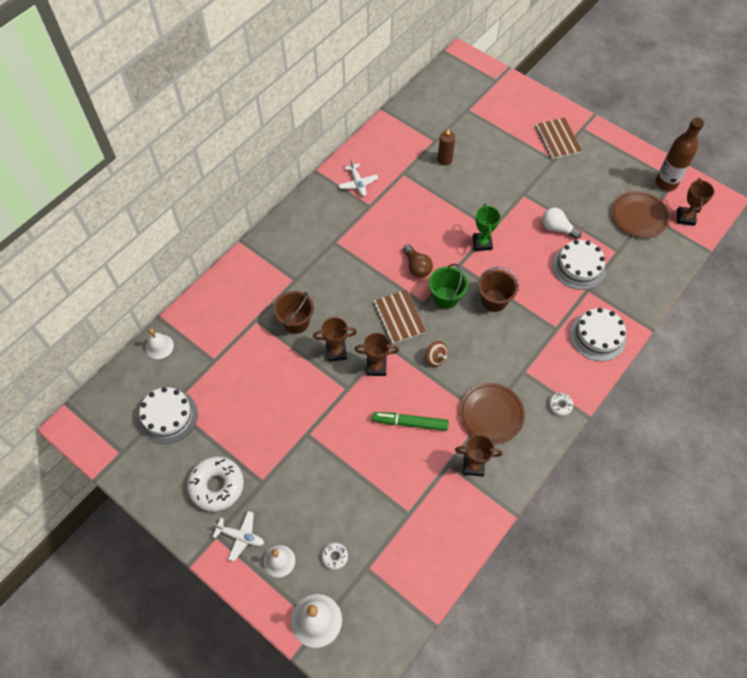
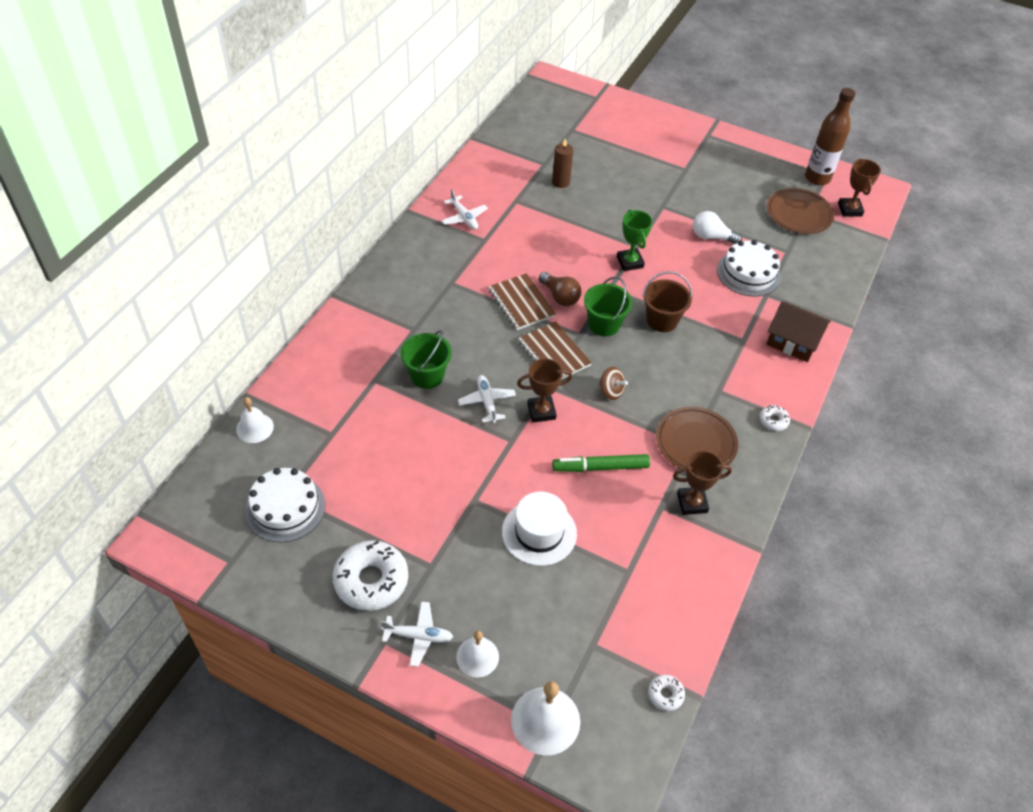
camera: 15 degrees left, 10 degrees down
(296, 322) = (427, 375): brown bucket -> green bucket
(334, 557) = (548, 638): white donut -> white donut (665, 695)
(336, 352) = (487, 402): brown trophy -> white plane
(349, 469) = (539, 532): none -> white hat
(557, 139) = (684, 148): brown notebook -> brown notebook (521, 303)
(597, 336) = (793, 341): white cake -> brown house

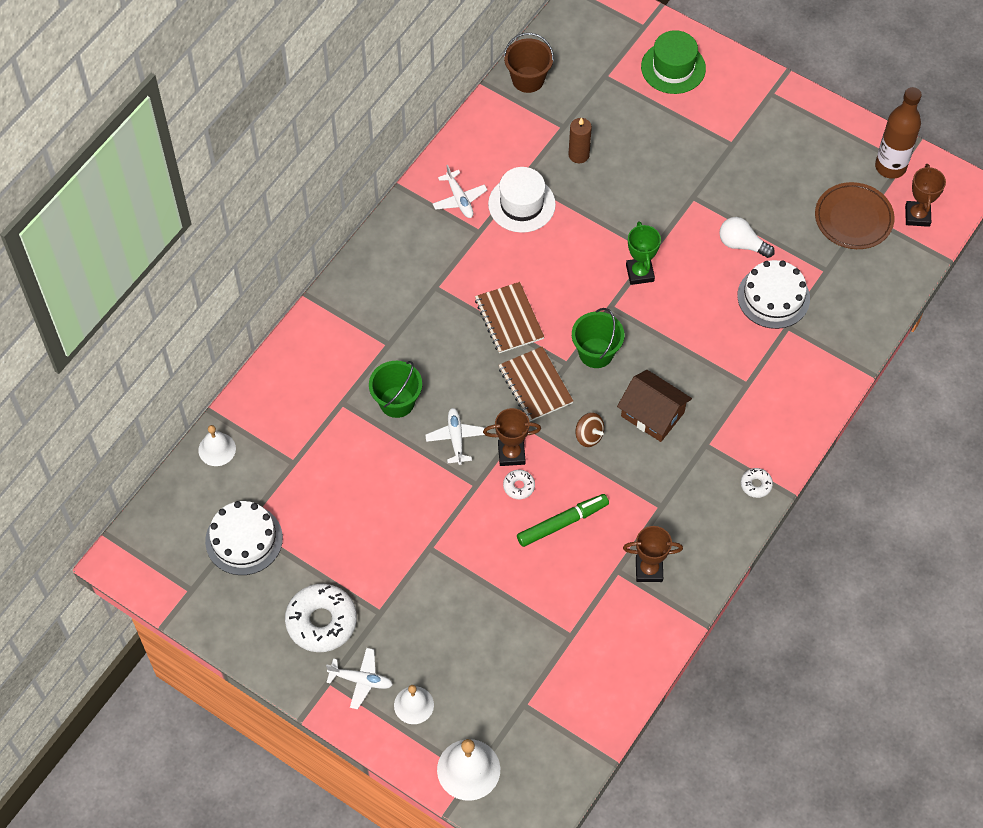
camera: 10 degrees right, 10 degrees up
(539, 532) = (489, 587): white hat -> white hat (521, 204)
(560, 297) = (553, 313): brown light bulb -> none
(600, 467) = (562, 523): green marker -> green marker turned 150 degrees clockwise
(626, 122) = (673, 68): none -> green hat
(662, 320) = (661, 352): brown bucket -> brown bucket (528, 79)
(665, 695) = (583, 757): white donut -> white donut (519, 486)
(696, 443) = (667, 503): brown plate -> none
(793, 341) = (802, 390): brown house -> brown house (652, 414)

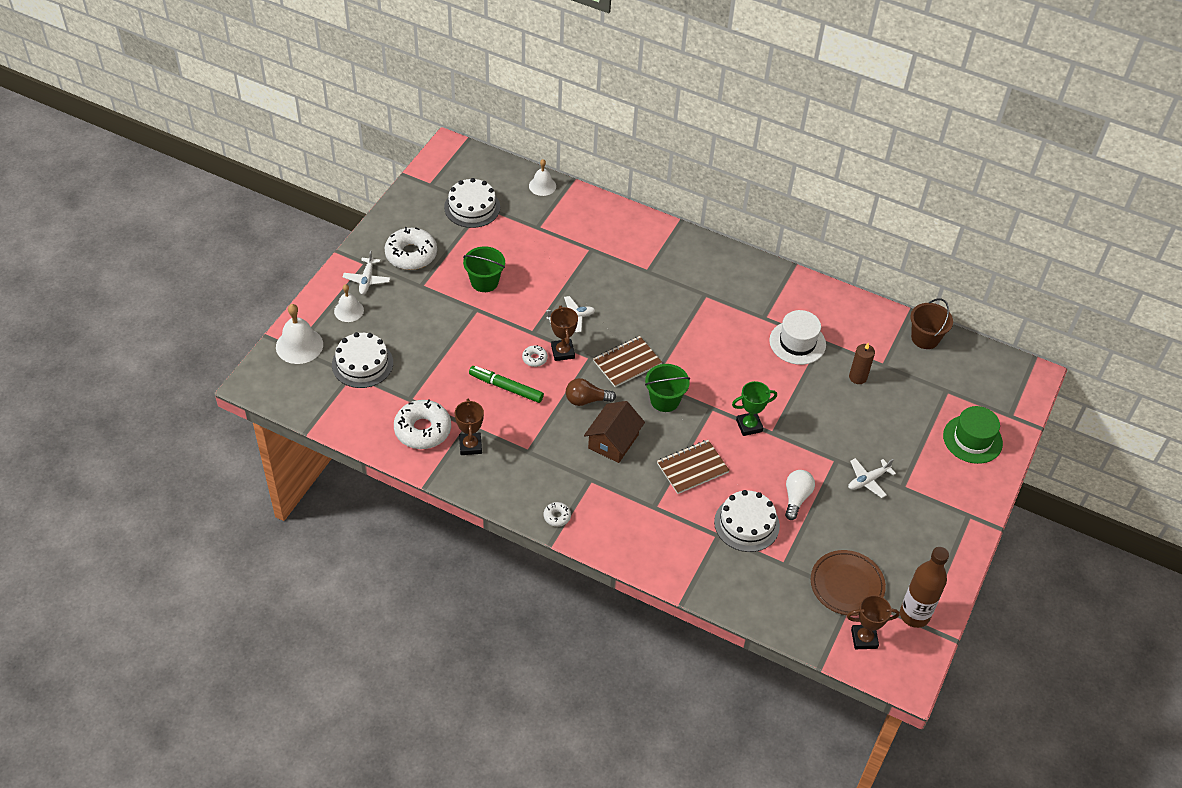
camera: 80 degrees right, 10 degrees down
(397, 402) = (597, 280): green bucket -> green bucket (484, 282)
(459, 199) = (791, 303): white plane -> white plane (868, 480)
(508, 690) = (362, 363): none -> white cake
(509, 319) = (685, 342): brown notebook -> brown notebook (692, 468)
(562, 523) = (506, 388): green marker -> green marker turned 150 degrees clockwise
(589, 436) = (586, 400): brown spinning top -> brown light bulb
(620, 622) = (422, 430): none -> white donut

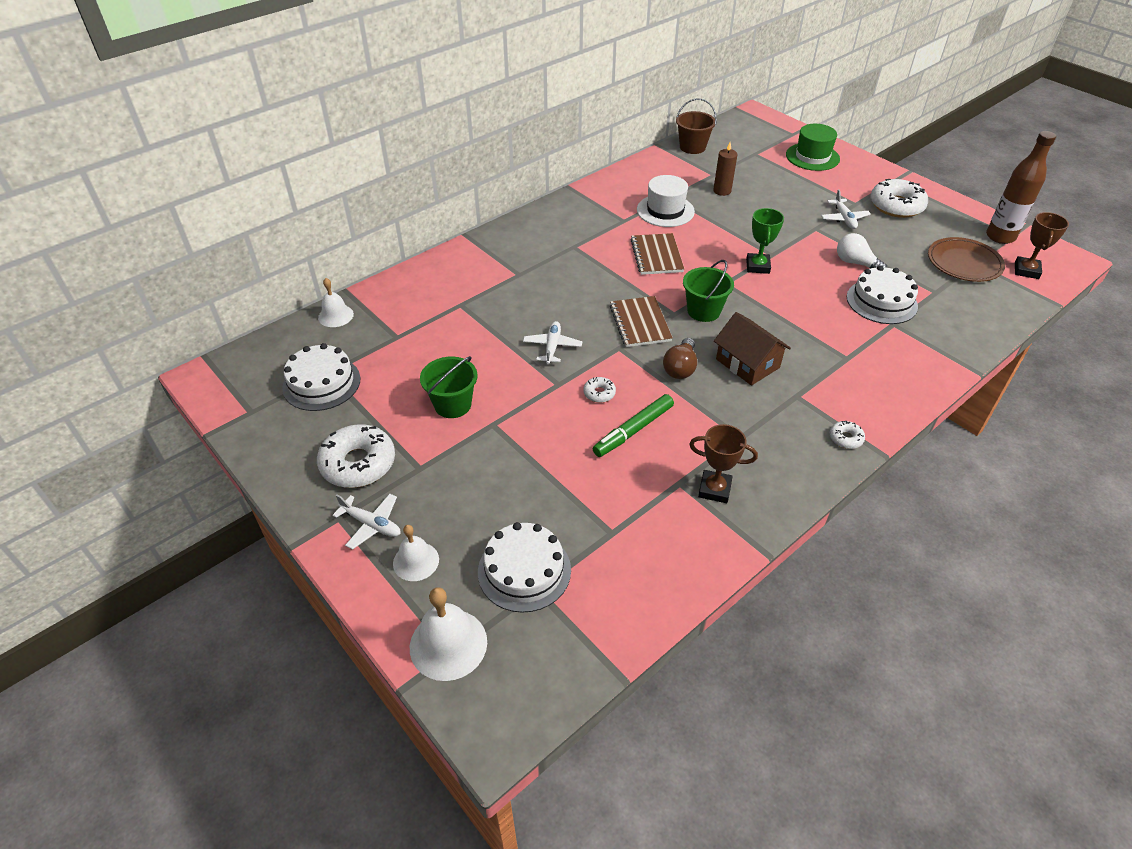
camera: 65 degrees left, 5 degrees down
(422, 430) = (671, 532): white donut -> white donut (896, 206)
(562, 352) = (600, 367): brown trophy -> none
(692, 468) = (801, 317): brown notebook -> brown notebook (656, 256)

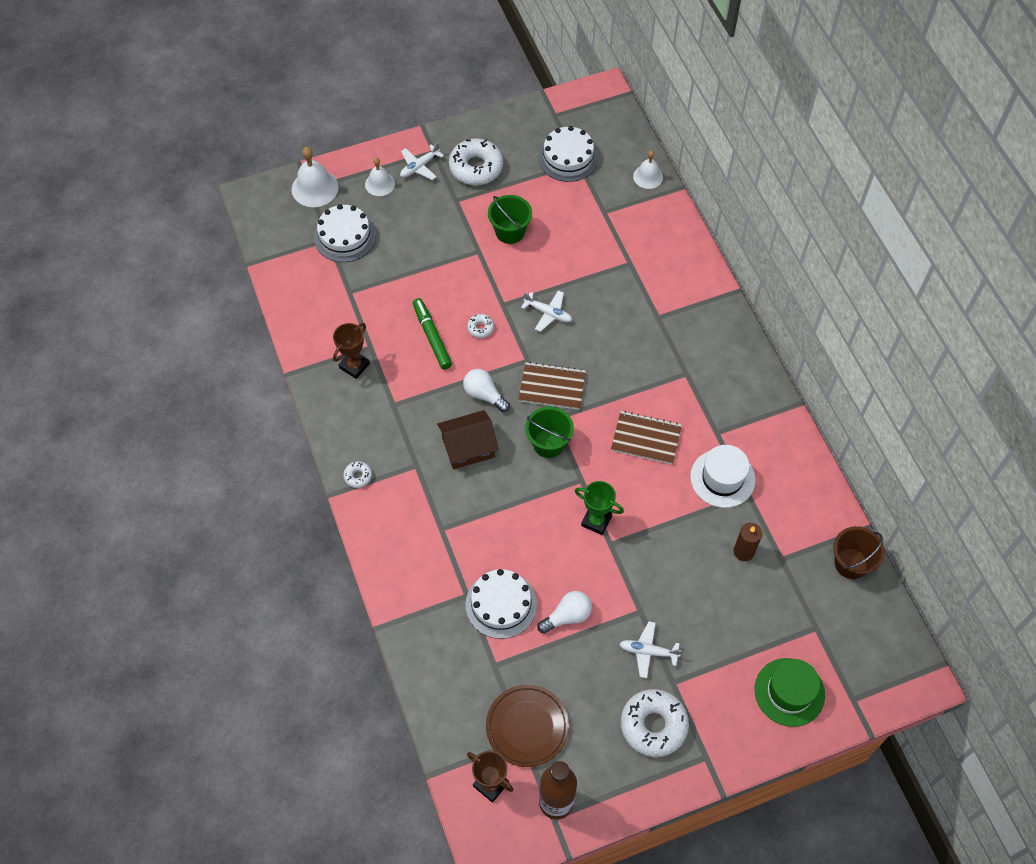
camera: 110 degrees right, 15 degrees up
(680, 368) = (484, 395): brown light bulb -> white light bulb

